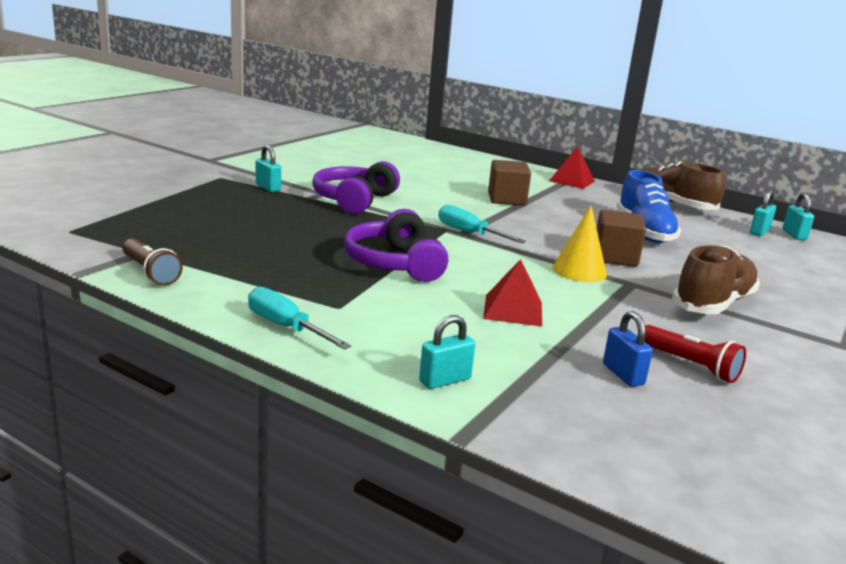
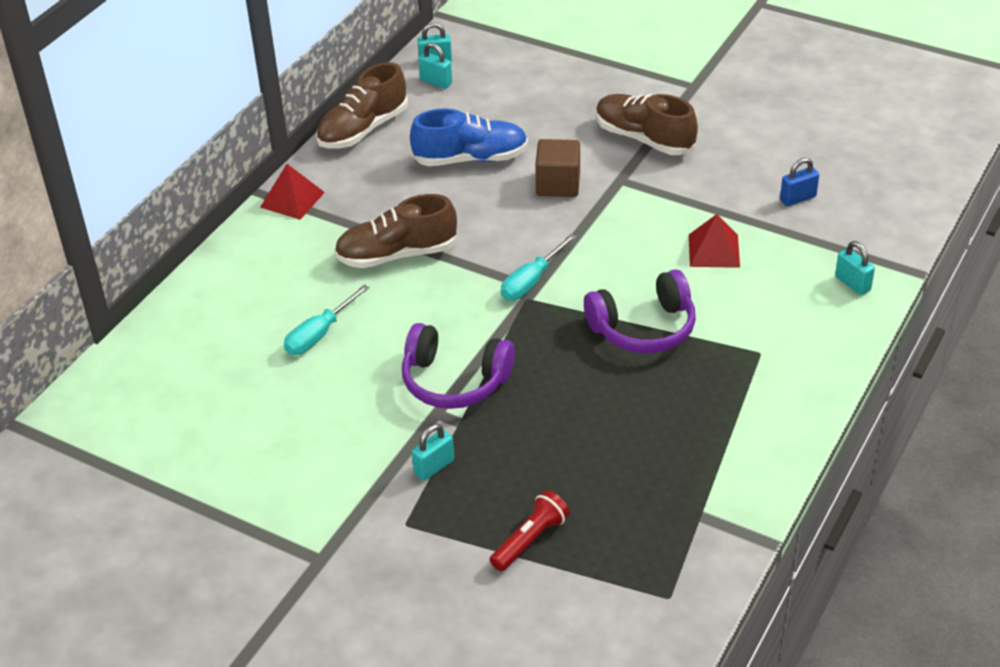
camera: 90 degrees left, 20 degrees up
(150, 273) = (748, 493): brown flashlight -> none
(286, 327) = (814, 377): turquoise screwdriver -> turquoise screwdriver (319, 334)
(506, 199) = (397, 255): brown cube -> brown shoe
(579, 271) = (604, 209): yellow cone -> none
(690, 365) = (766, 165): red flashlight -> red flashlight (530, 540)

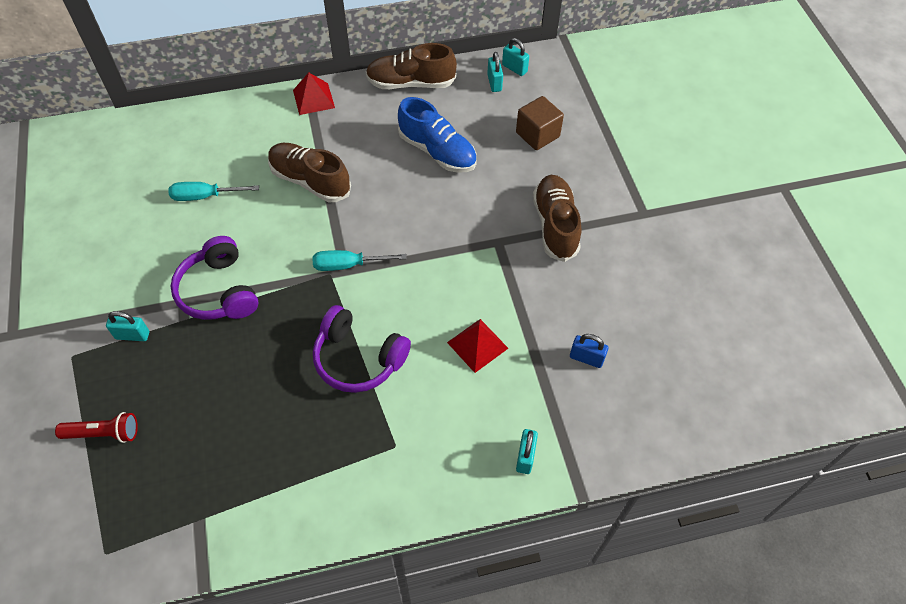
camera: 45 degrees right, 15 degrees up
(558, 184) = (458, 212): brown cube -> brown cube (537, 135)

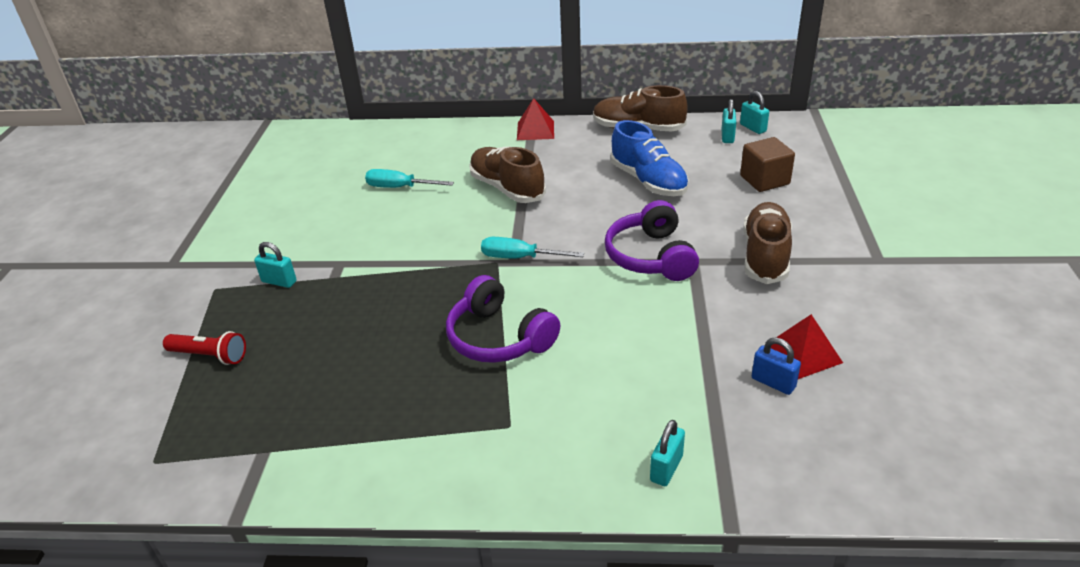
camera: 20 degrees right, 20 degrees down
(219, 291) = (379, 260): purple headphones -> purple headphones (651, 256)
(477, 345) = (640, 348): red pyramid -> red pyramid (803, 353)

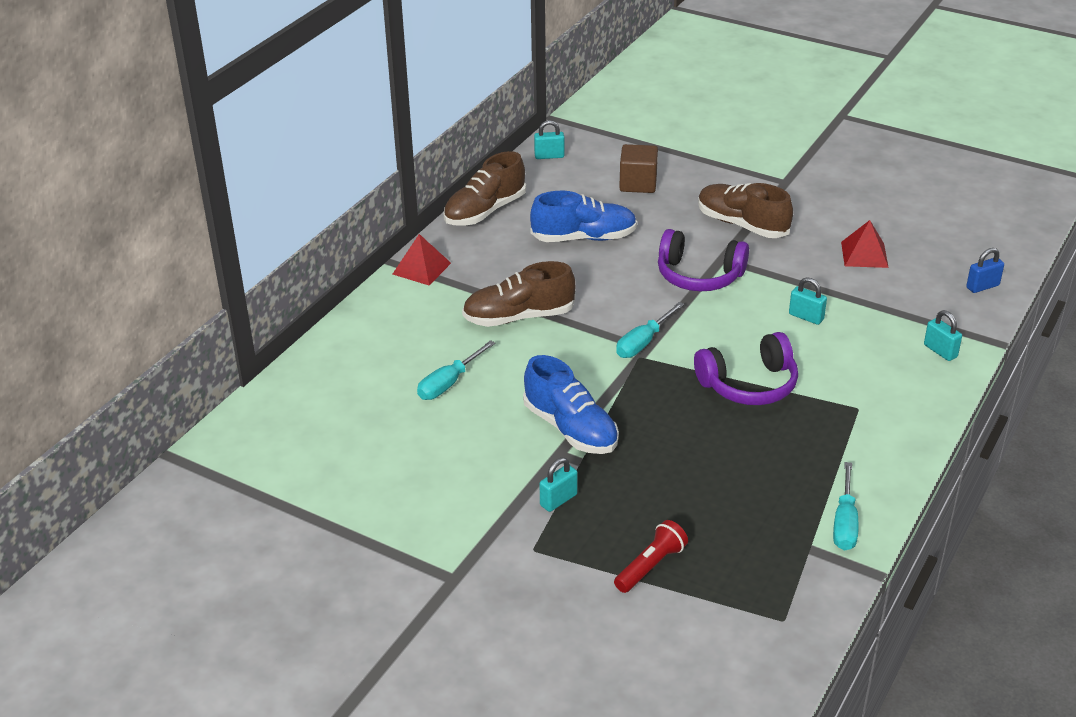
camera: 65 degrees left, 0 degrees up
(311, 467) = (845, 523): none -> turquoise screwdriver
(374, 259) = (571, 428): none -> blue shoe
(727, 136) = (550, 173): turquoise padlock -> turquoise padlock (806, 317)
(773, 382) = (885, 278): blue padlock -> blue padlock (982, 286)

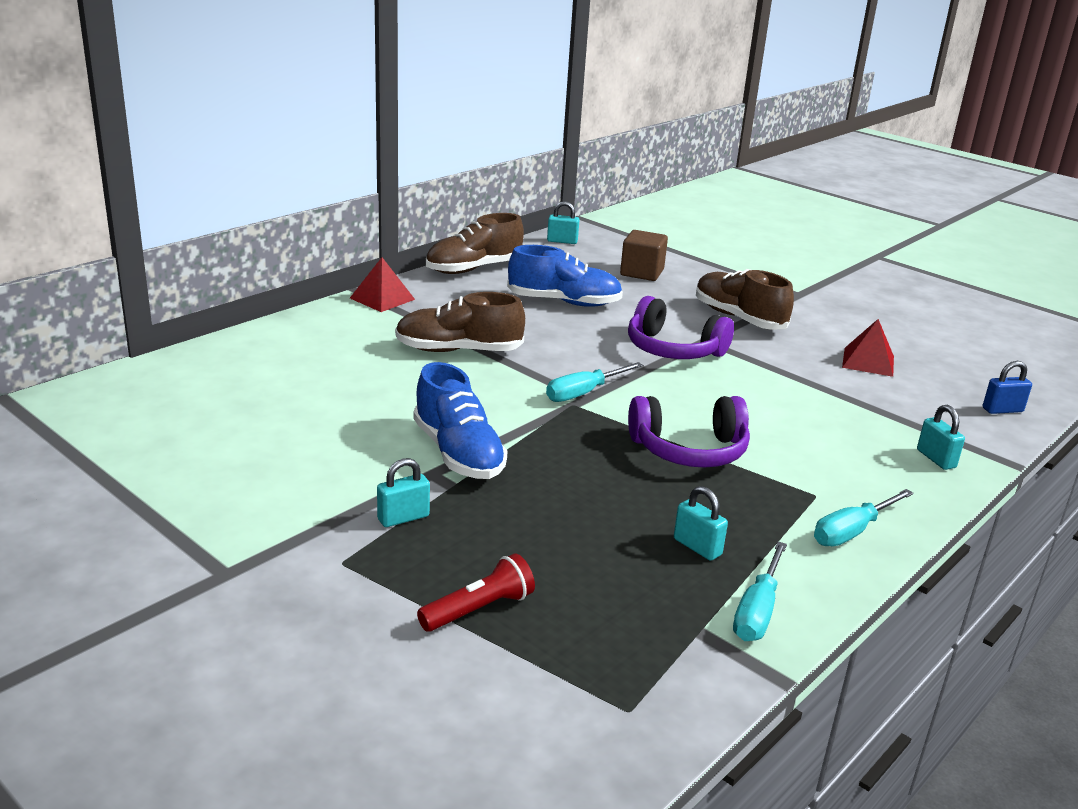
camera: 10 degrees right, 10 degrees down
(449, 383) = (347, 391): turquoise screwdriver -> turquoise screwdriver (852, 532)
(806, 317) = (781, 402): turquoise padlock -> turquoise padlock (697, 547)

